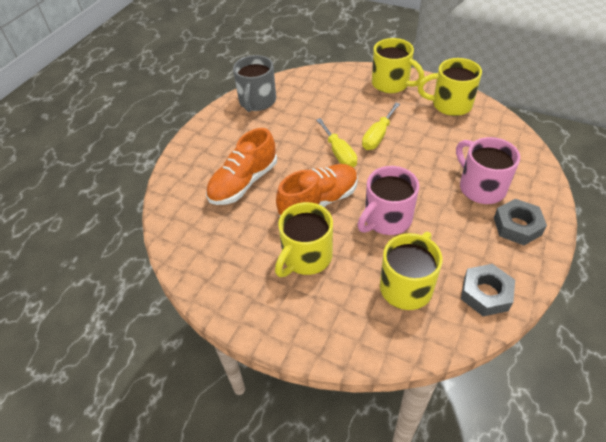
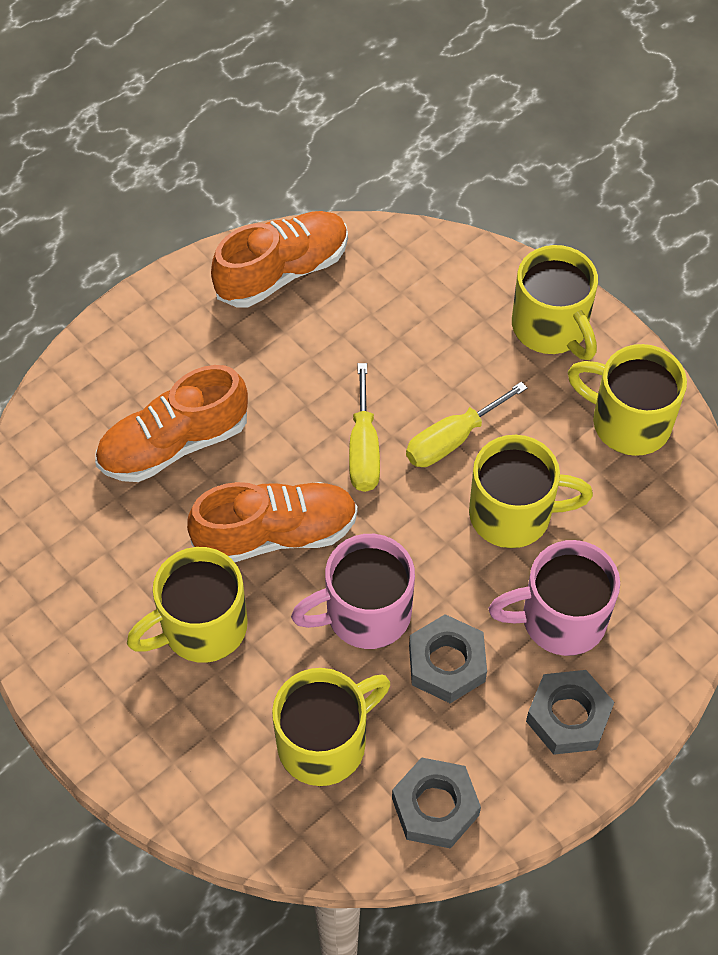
camera: 20 degrees right, 10 degrees up
(257, 101) = (282, 272): grey mug -> orange shoe
(427, 154) = (513, 514): none -> yellow mug
(442, 226) = (446, 663): none -> grey nut
(480, 187) = (560, 619): pink mug -> pink mug turned 90 degrees counterclockwise

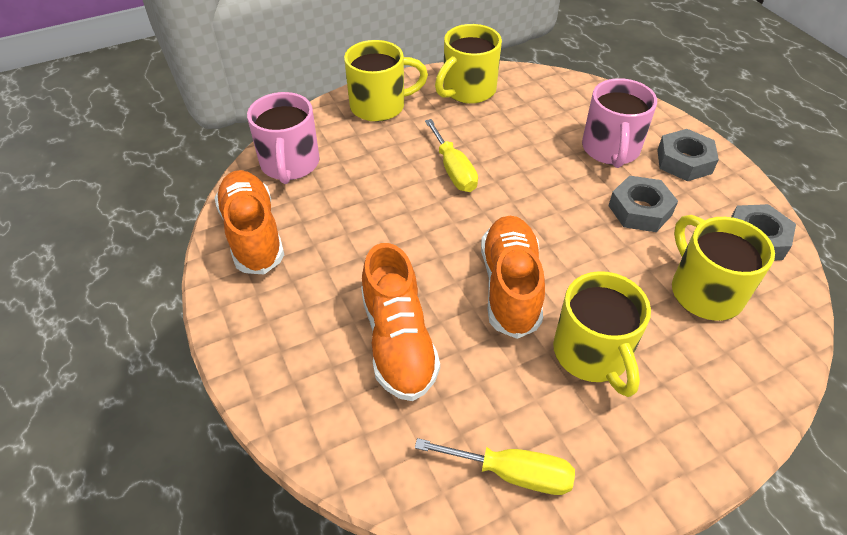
camera: 75 degrees left, 10 degrees down
(363, 449) = (445, 218): yellow screwdriver -> yellow screwdriver (512, 473)
(365, 613) = (593, 246): pink mug -> pink mug (290, 164)
(513, 514) = (524, 153): yellow mug -> none

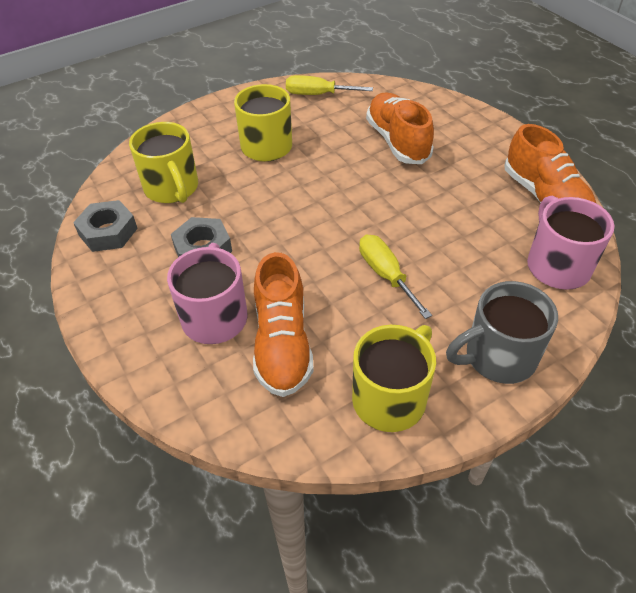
camera: 175 degrees right, 0 degrees up
(380, 106) = (498, 357): yellow mug -> grey mug
(510, 286) = (322, 179): orange shoe -> orange shoe (282, 344)
(684, 161) = (137, 309): grey nut -> none

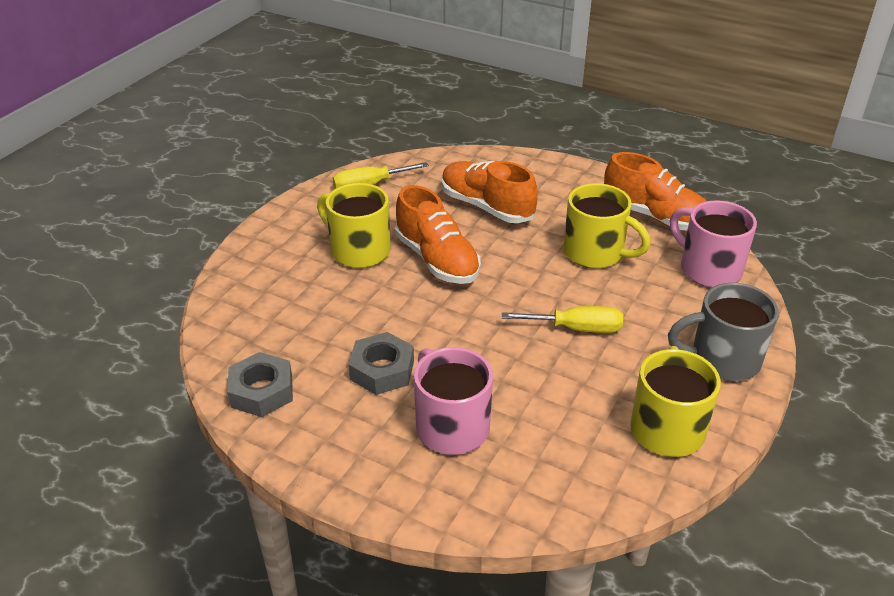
camera: 30 degrees left, 10 degrees down
(172, 188) = (294, 324): yellow mug -> yellow mug (595, 253)
(282, 344) = (536, 423): orange shoe -> orange shoe (437, 260)
(386, 275) = (576, 328): yellow screwdriver -> yellow screwdriver turned 150 degrees clockwise
(498, 357) = (722, 359): grey mug -> grey mug turned 45 degrees clockwise

